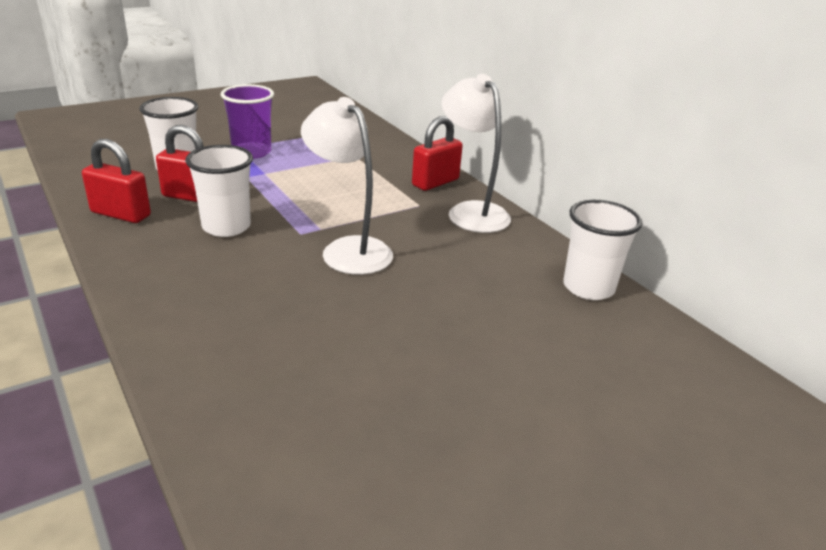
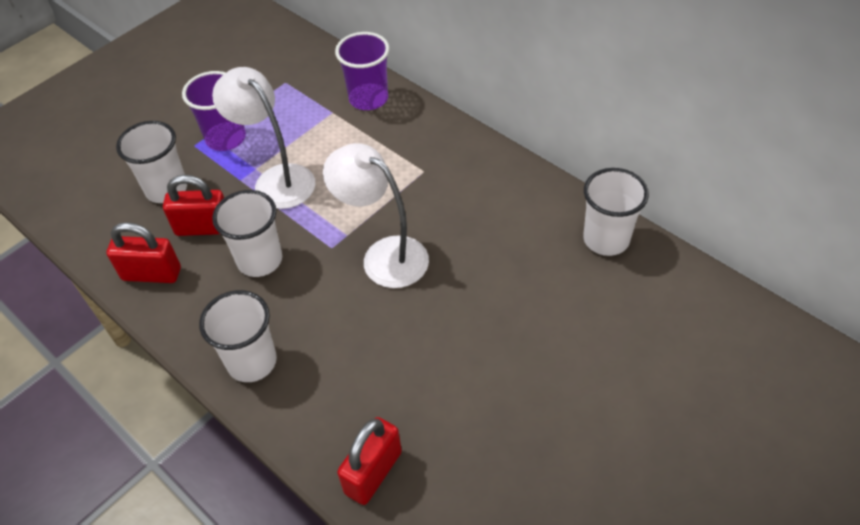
camera: 10 degrees left, 20 degrees up
(165, 292) = (252, 362): none -> white cup
(393, 155) = (368, 99): none -> purple cup
(435, 182) = (426, 131): red padlock -> red padlock (373, 472)
(471, 211) = (475, 166): white lamp -> white lamp (276, 179)

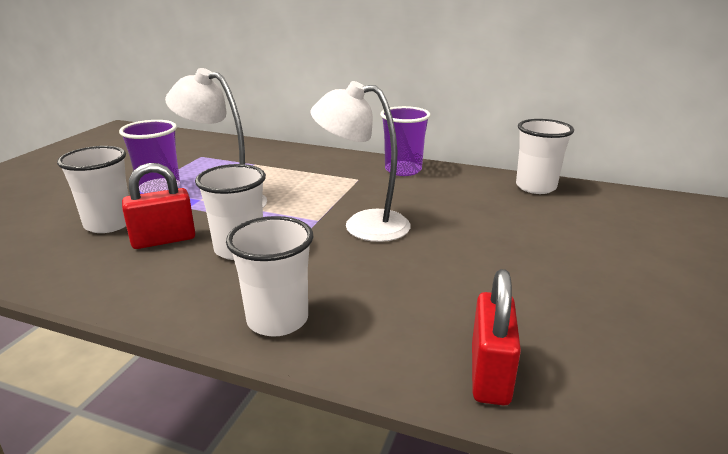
camera: 25 degrees left, 25 degrees down
(151, 274) = (115, 280): red padlock -> none
(368, 99) = (281, 154): purple cup -> purple cup (403, 170)

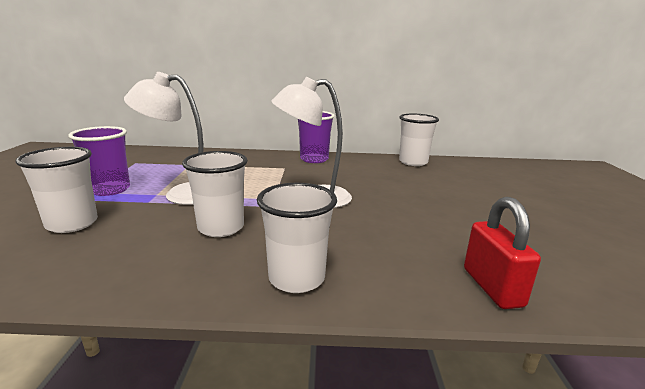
camera: 20 degrees left, 5 degrees down
(164, 240) = (141, 230): red padlock -> none

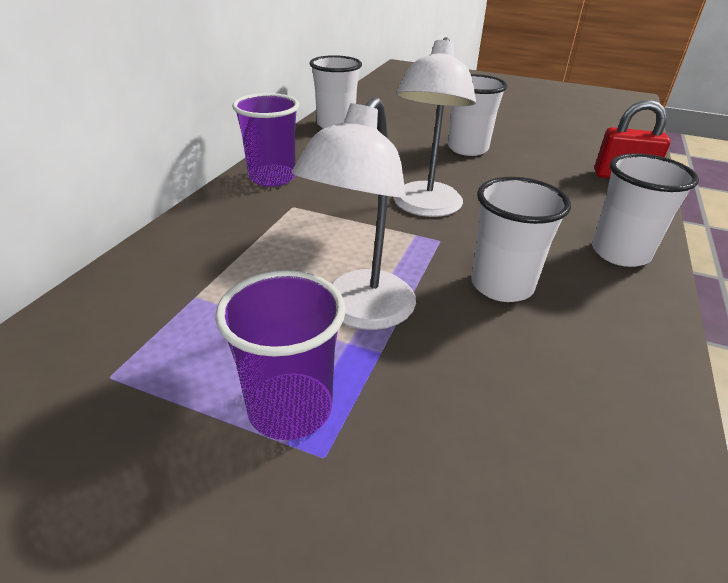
camera: 70 degrees left, 15 degrees up
(72, 224) = (457, 448): white cup -> white cup (467, 149)

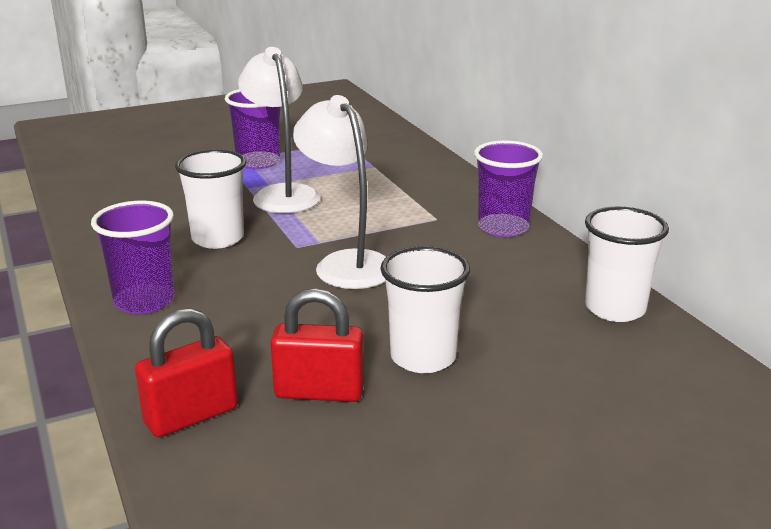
camera: 135 degrees right, 10 degrees down
(541, 159) = (319, 392): none -> red padlock
(620, 253) = (144, 301): white cup -> purple cup

